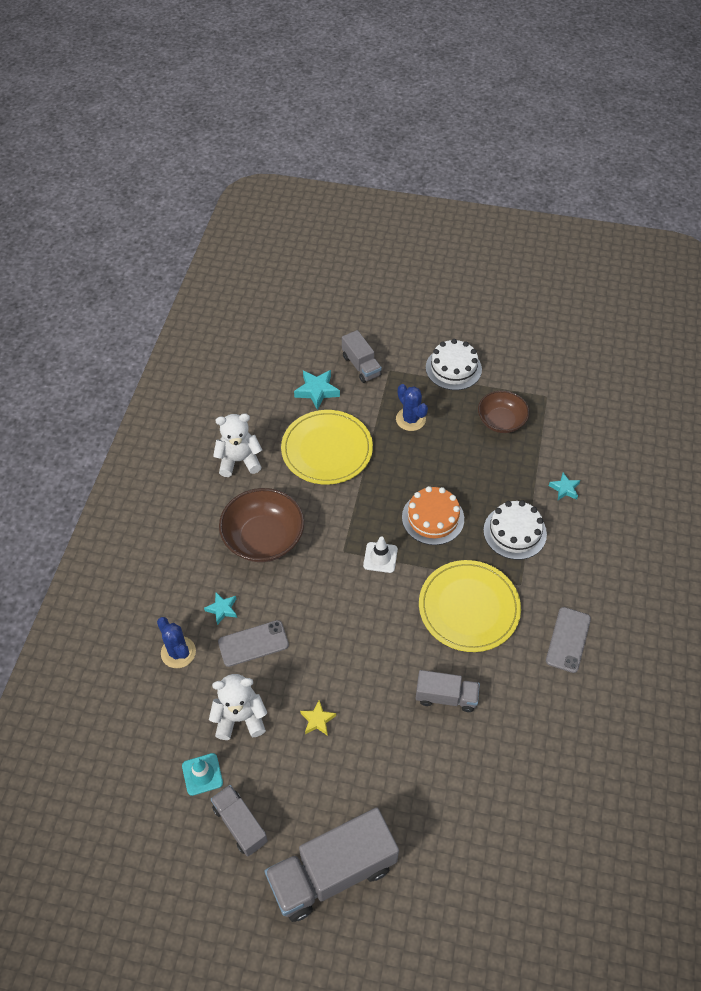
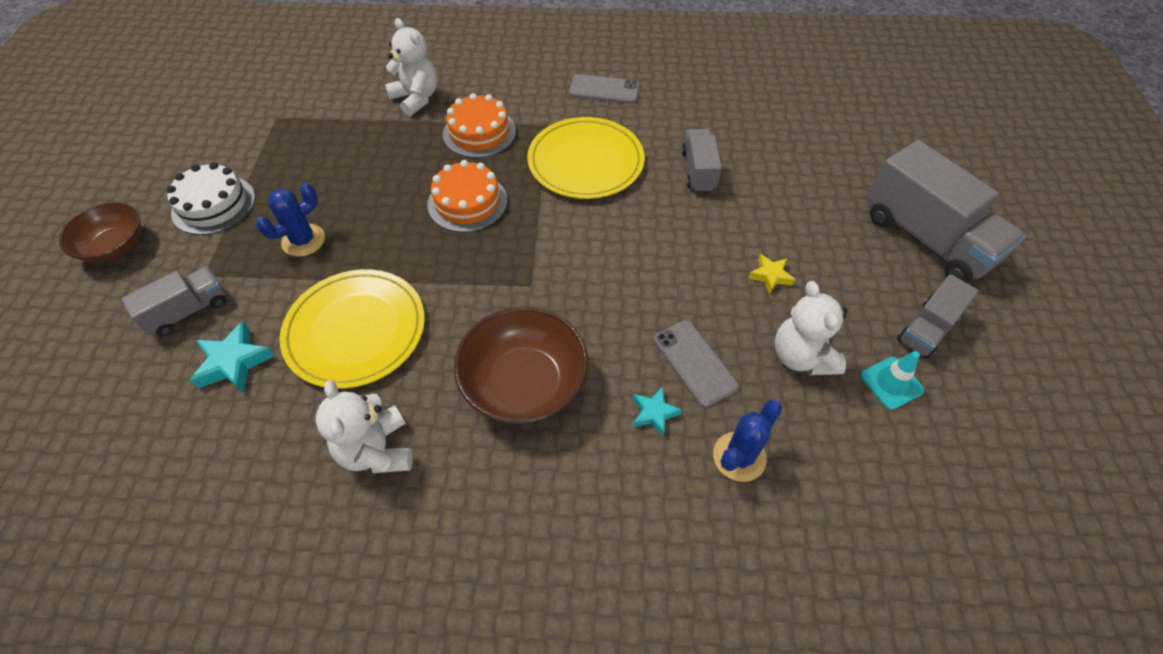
camera: 100 degrees left, 0 degrees up
(380, 557) = (534, 246): white traffic cone -> none
(501, 421) = (313, 153): brown bowl -> brown bowl (115, 246)
(515, 532) = (479, 132): white cake -> orange cake
(564, 489) = (416, 98): turquoise star -> white teddy bear

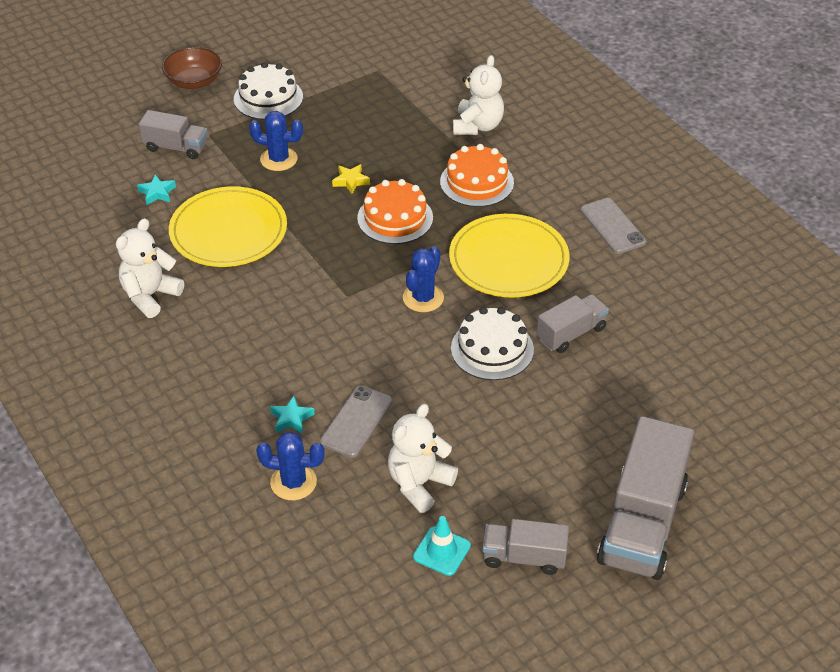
camera: 55 degrees right, 10 degrees down
(234, 362) = (157, 193): turquoise star -> turquoise star, size x0.64
(524, 383) = (258, 338): brown bowl -> none
(581, 235) = (423, 298): none -> blue cactus
(677, 224) = (492, 349): none -> white cake
(770, 276) = (489, 431): yellow star -> yellow star (351, 181)

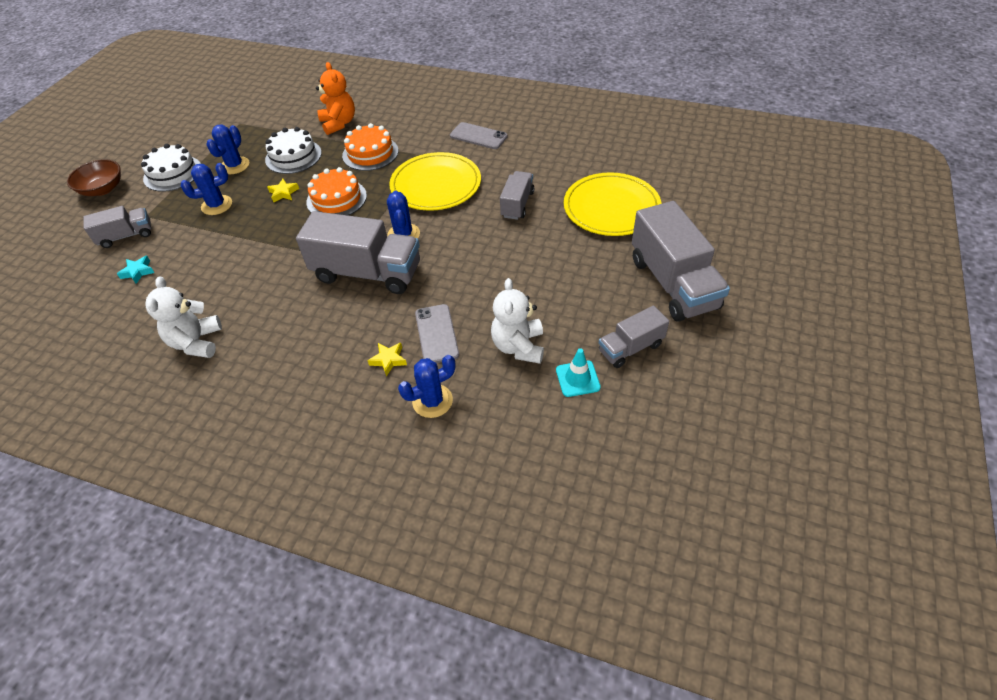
camera: 35 degrees left, 5 degrees up
(228, 231) = (220, 267): yellow plate -> yellow plate (611, 207)
(291, 419) = (388, 360): turquoise star -> yellow star
(332, 121) = (235, 165): none -> blue cactus
(351, 318) = (367, 273): none -> grey truck
(477, 126) = (339, 123): white teddy bear -> orange teddy bear
(492, 349) = (479, 239): white cake -> white cake (293, 156)

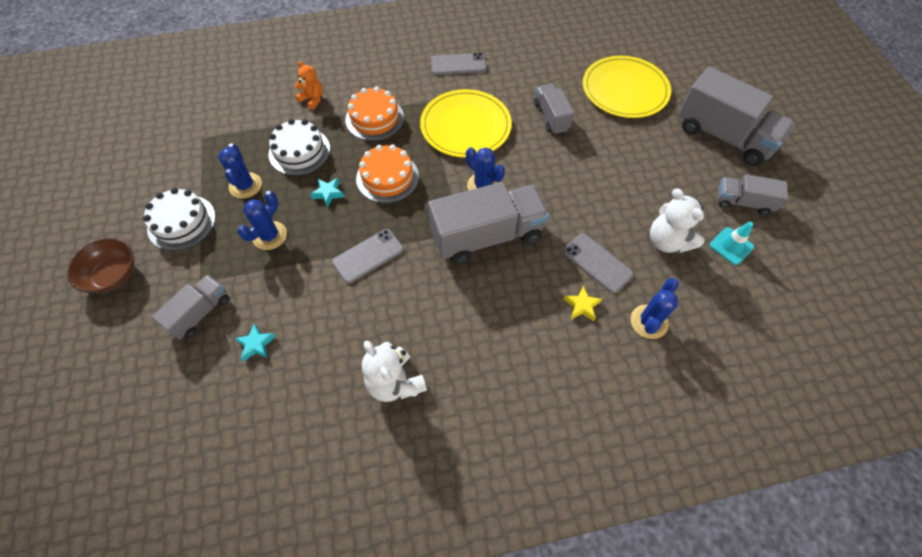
camera: 35 degrees left, 10 degrees up
(267, 248) = (368, 256): none -> grey phone
(283, 193) = (328, 193): yellow star -> turquoise star
(339, 123) = (312, 99): orange teddy bear -> orange teddy bear, size x0.64
(630, 348) = (742, 202): grey truck -> grey truck turned 75 degrees clockwise

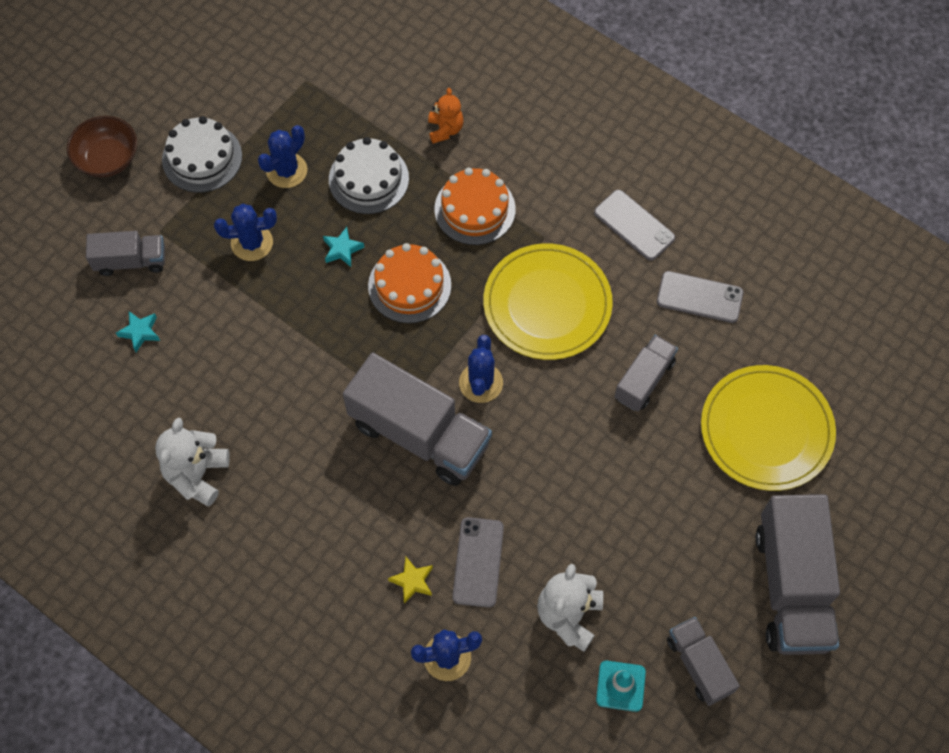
camera: 50 degrees right, 5 degrees up
(368, 256) = (303, 345): grey phone -> grey phone (699, 297)

